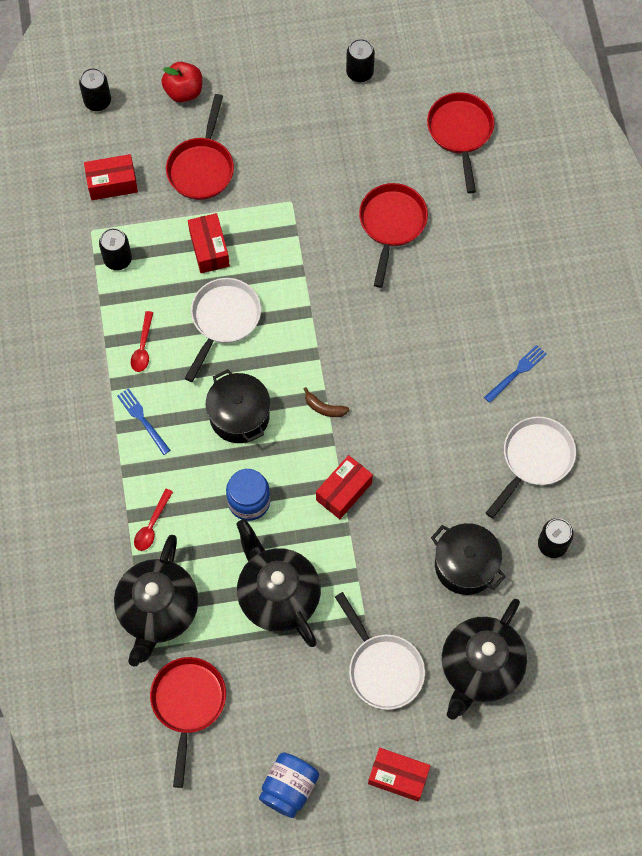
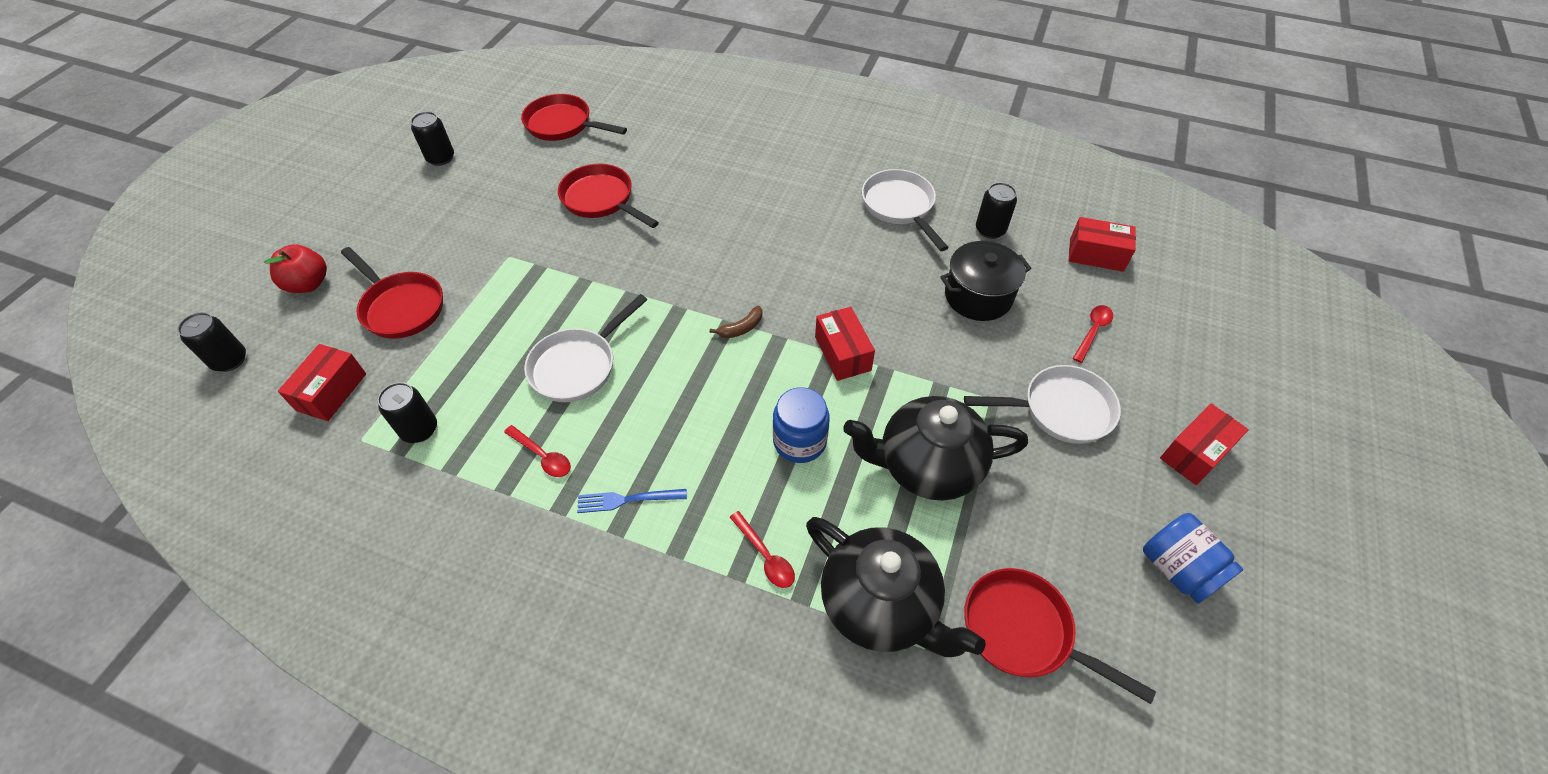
camera: 60 degrees left, 15 degrees down
(209, 249) = (491, 342): red box -> red box (1096, 255)
(223, 319) = (578, 366): white pan -> white pan turned 105 degrees counterclockwise
(239, 416) = (695, 403): black pot -> none
(480, 667) = (1093, 331): black teapot -> red spoon
(517, 372) = (809, 183): blue fork -> none

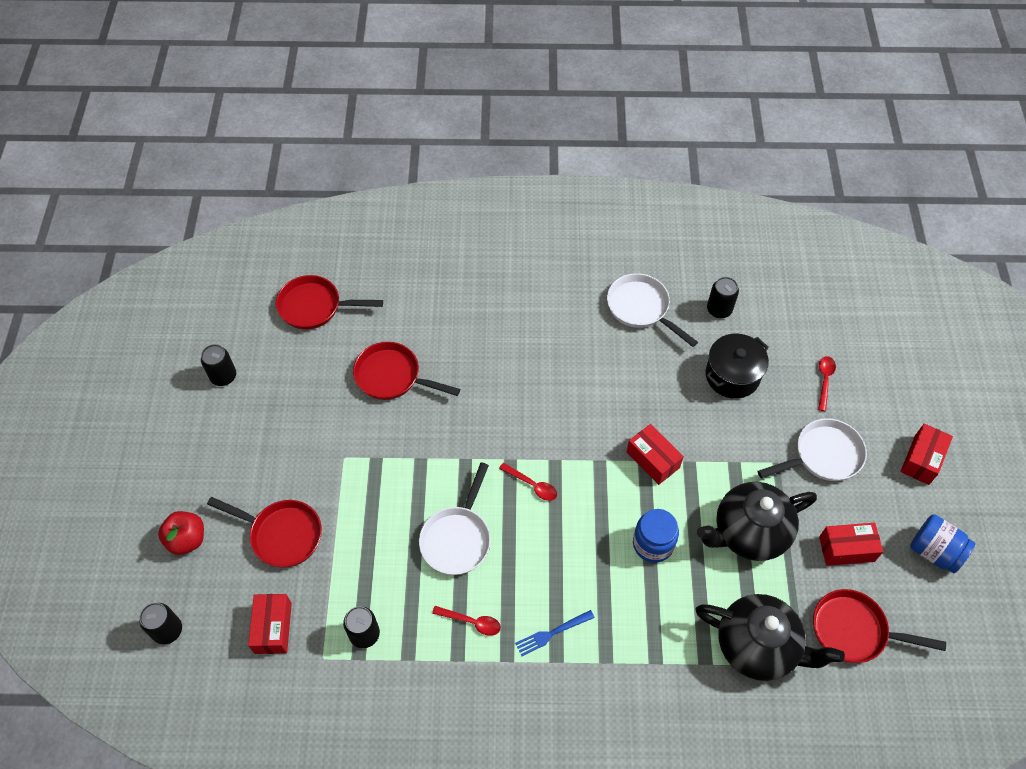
camera: 20 degrees left, 5 degrees up
(741, 328) = (567, 463): brown banana -> none
(765, 556) = (668, 640): red spoon -> red spoon (532, 485)
(1096, 255) = (805, 309): red box -> red box (846, 549)

